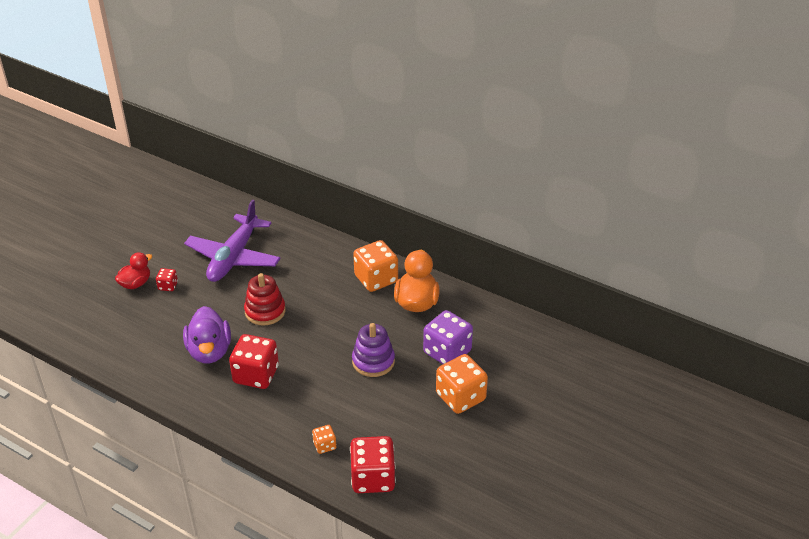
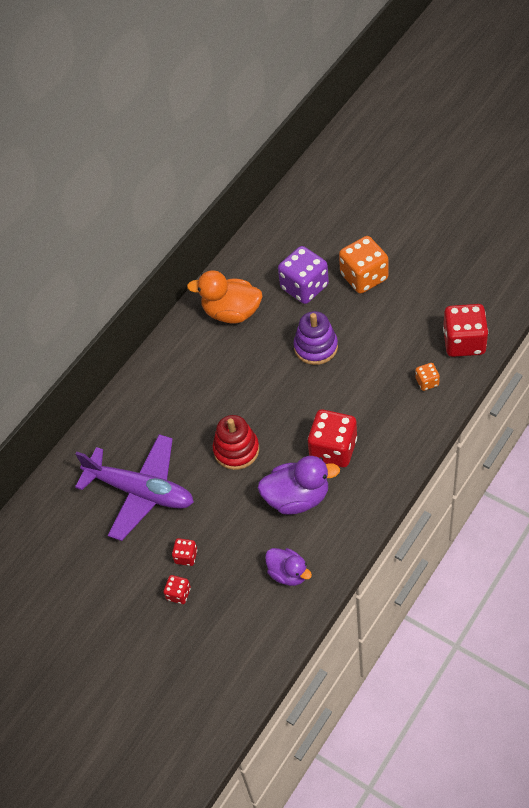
camera: 80 degrees left, 15 degrees up
(135, 283) = (178, 594): red duck -> red dice
(137, 347) = (288, 573): none -> purple duck
(376, 279) = (192, 349): orange dice -> none

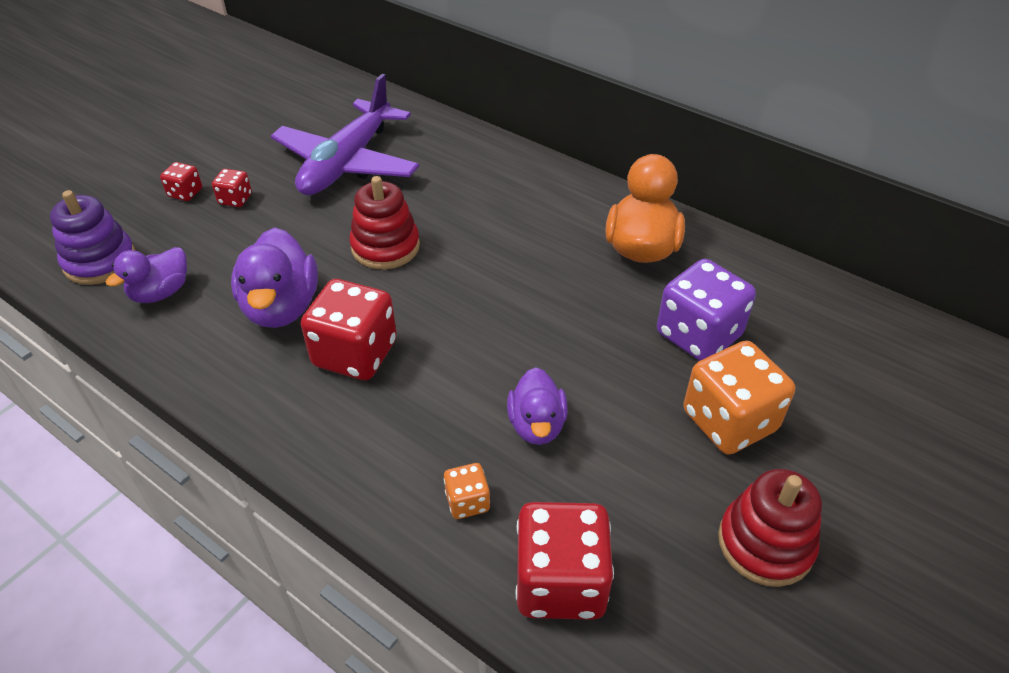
camera: 85 degrees right, 10 degrees down
(316, 347) = (566, 343): purple stacking toy -> purple stacking toy (100, 261)
(376, 357) = (537, 425): none -> purple duck
(432, 268) = (765, 543): none -> red stacking toy

